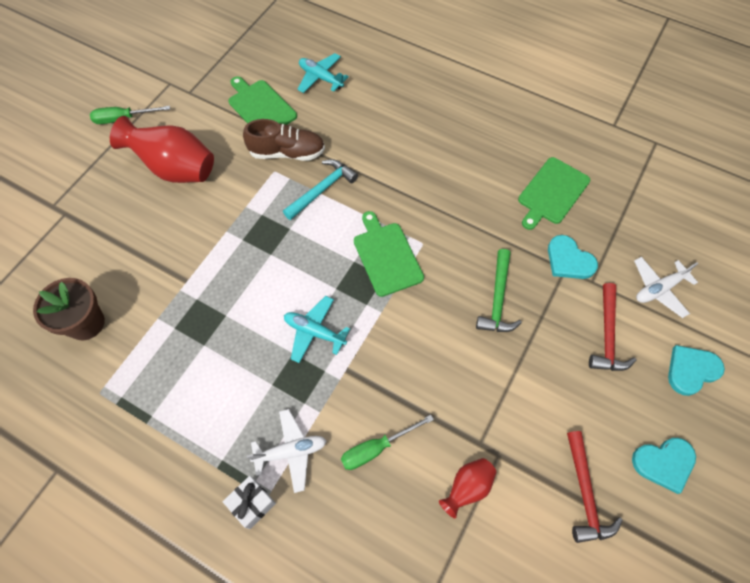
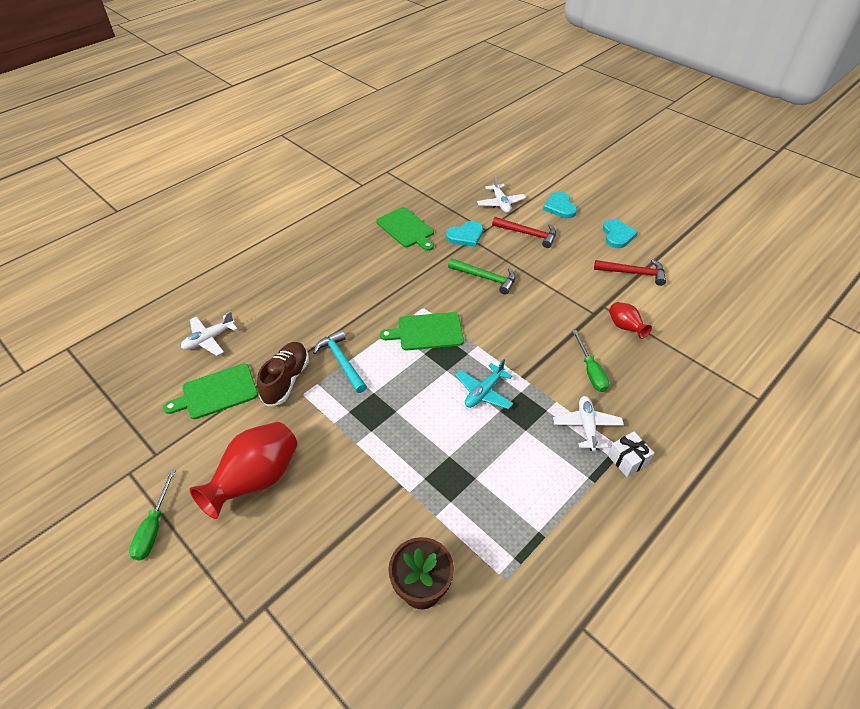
camera: 75 degrees left, 15 degrees down
(321, 78) = (209, 339): turquoise plane -> white plane

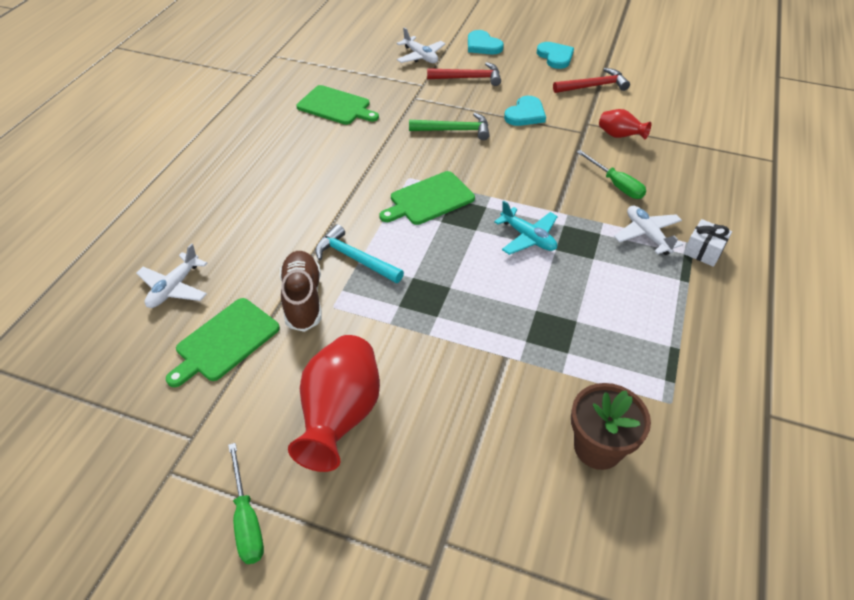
camera: 25 degrees left, 0 degrees up
(465, 236) = (405, 96): turquoise heart -> turquoise heart (525, 114)
(484, 392) = (528, 237): turquoise plane -> turquoise plane turned 60 degrees counterclockwise

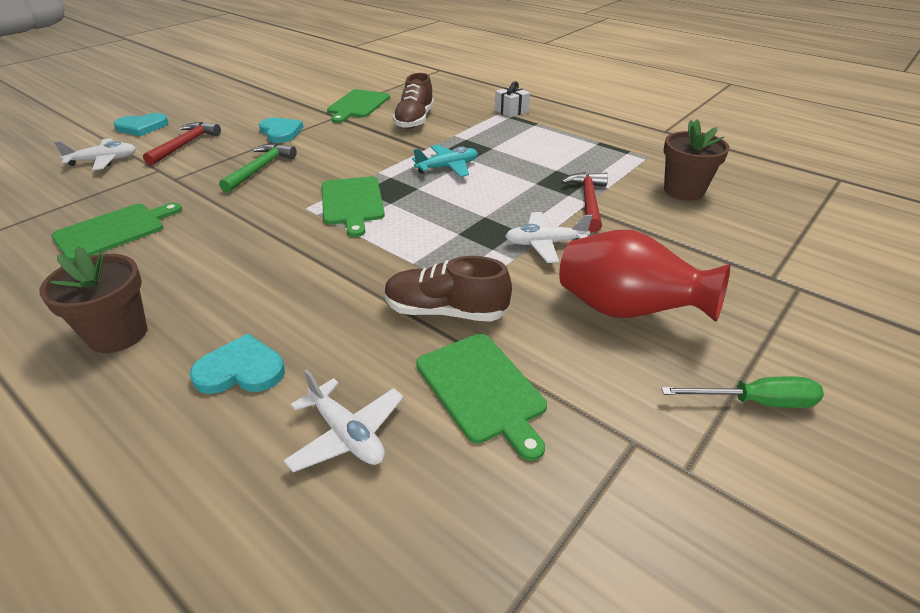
camera: 70 degrees left, 10 degrees down
(235, 160) = (118, 334): none -> brown flower pot
(354, 258) = (405, 264): turquoise hammer -> none
(555, 57) = (215, 102): turquoise heart -> turquoise heart (241, 370)
(594, 86) = (281, 98): red hammer -> red hammer (588, 201)
(615, 184) = (414, 120): green screwdriver -> brown shoe
(619, 136) = (358, 105): red vase -> green cutting board
(647, 235) = (480, 124): white plane -> white plane (545, 244)

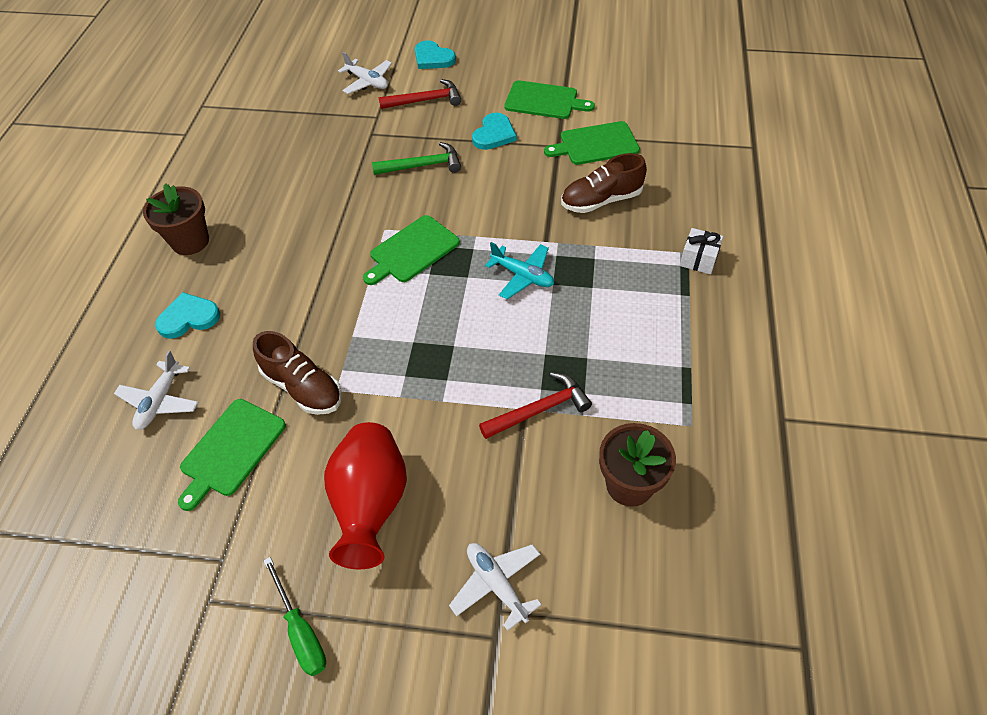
camera: 60 degrees right, 15 degrees up
(114, 230) = (287, 157): green cutting board -> green cutting board (544, 101)
(241, 370) = (188, 318): turquoise heart -> turquoise heart turned 75 degrees counterclockwise
(445, 311) = (303, 387): brown shoe -> brown shoe turned 150 degrees clockwise
(545, 244) = (437, 408): white plane -> white plane (496, 584)

